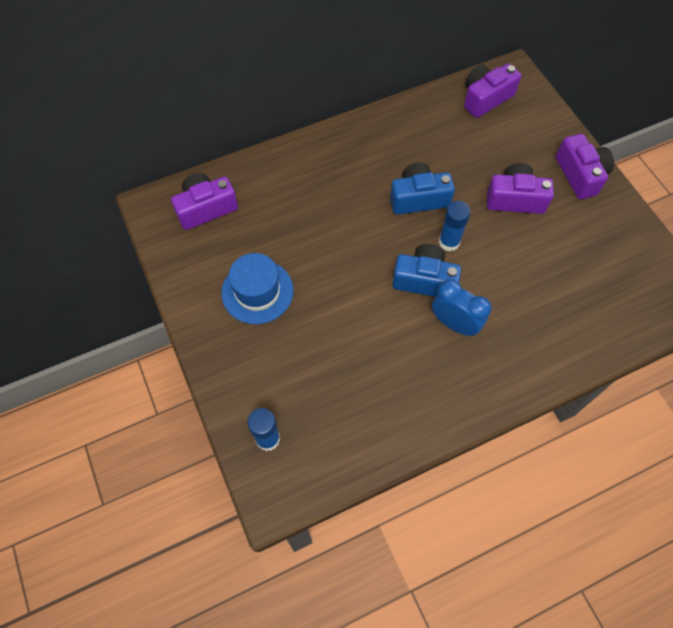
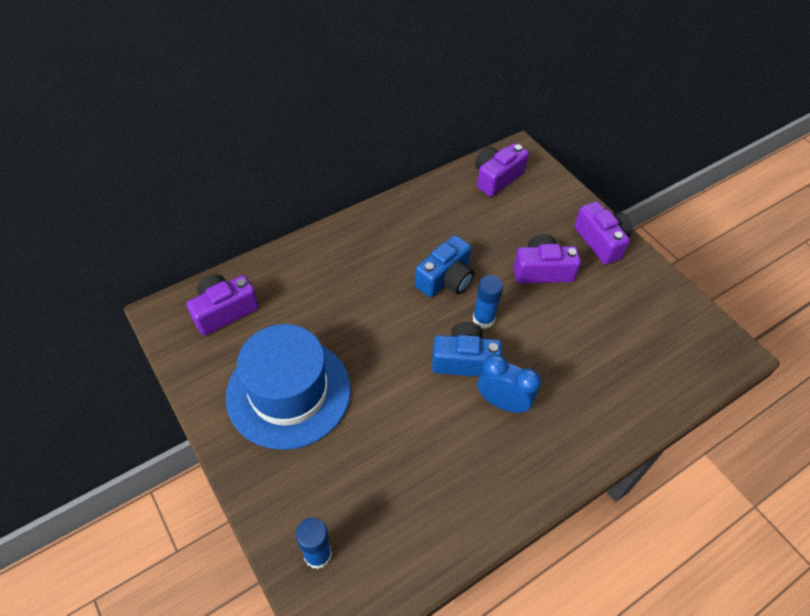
camera: 10 degrees left, 10 degrees down
(257, 291) = (288, 392): blue hat -> blue hat, size x1.59
(418, 198) = (445, 279): blue camera -> blue camera turned 150 degrees clockwise

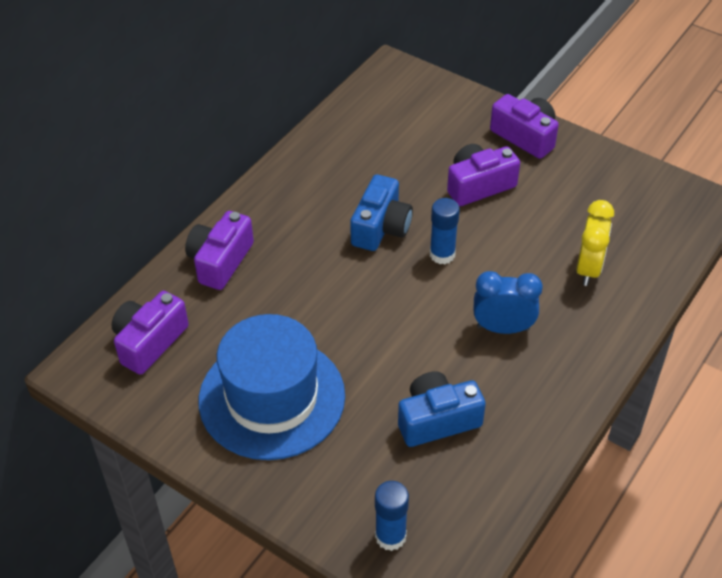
camera: 20 degrees left, 5 degrees down
(464, 360) = (443, 301): blue camera -> blue camera (437, 420)
(496, 178) = (381, 104): purple camera -> purple camera (220, 261)
(601, 376) = (588, 269): none -> yellow clock

